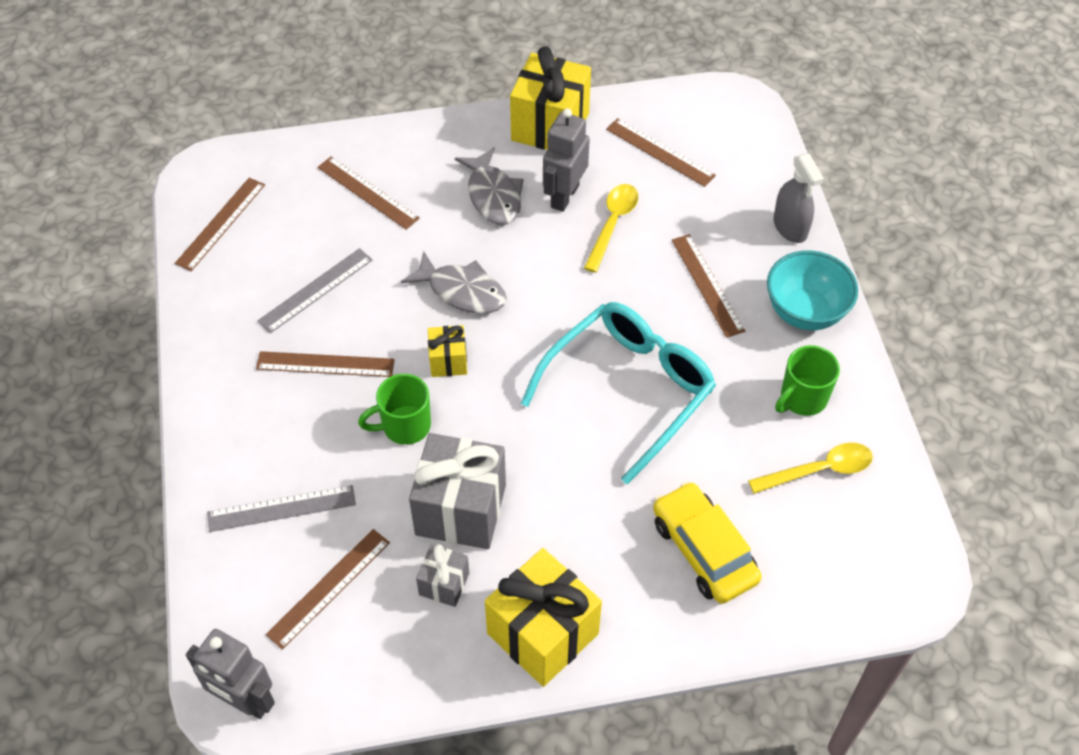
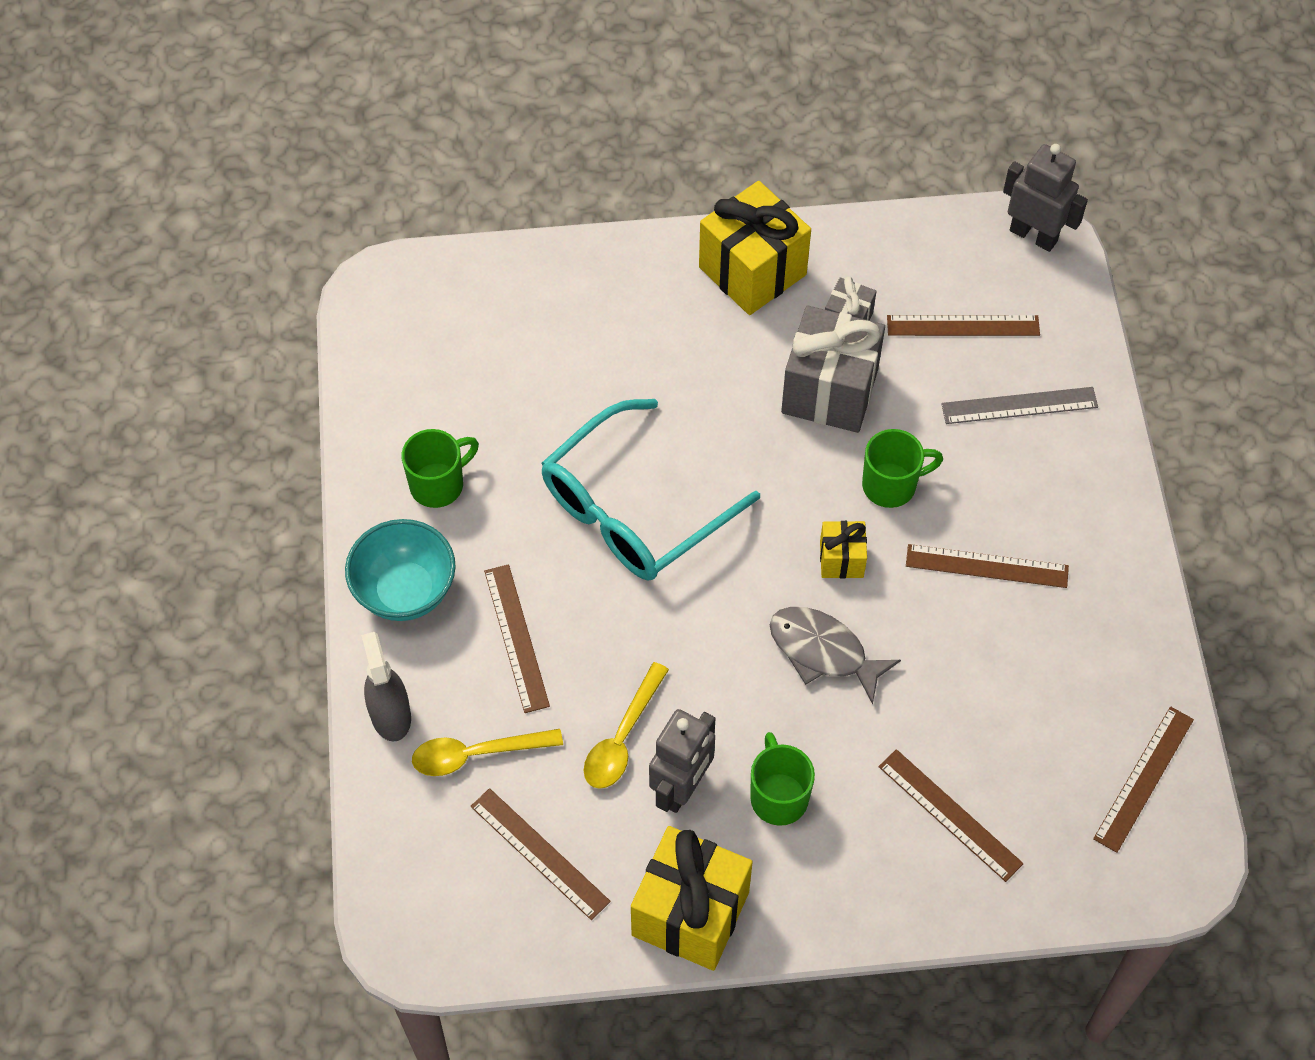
camera: 175 degrees left, 5 degrees up
(315, 290) = (1007, 667): grey ruler -> none
(329, 588) = (963, 325): brown ruler -> brown ruler turned 45 degrees clockwise
(493, 195) = (778, 796): grey fish -> green mug
(704, 550) = (582, 333): yellow car -> none
(819, 470) = (443, 404): yellow spoon -> yellow spoon (476, 754)

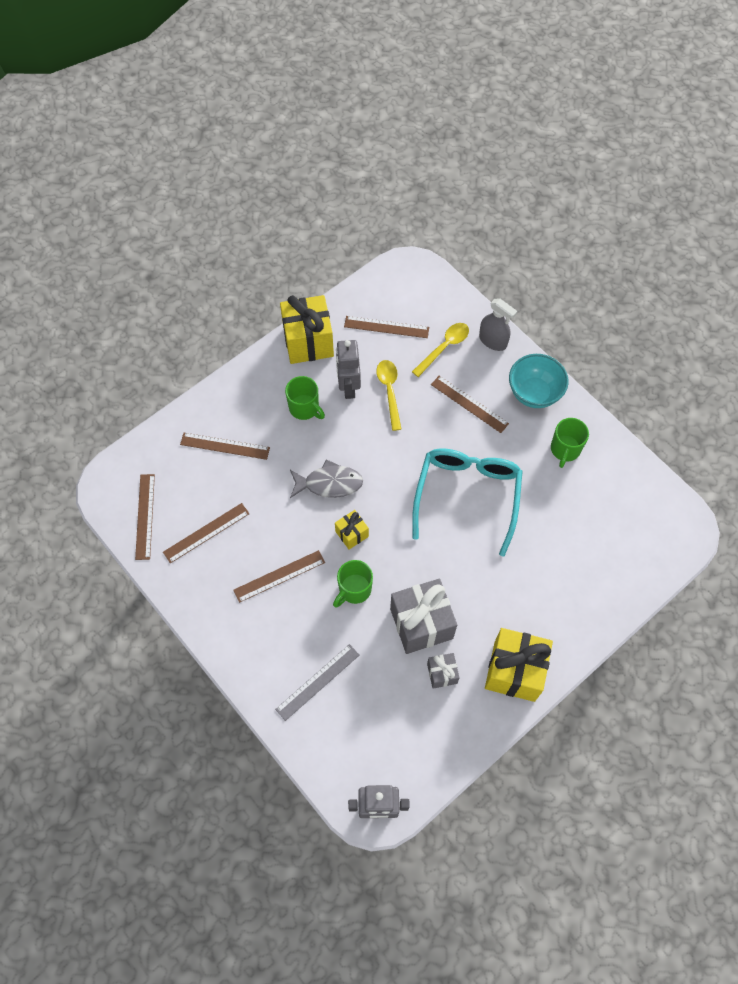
camera: 145 degrees right, 5 degrees up
(963, 325) = (379, 714): brown ruler -> brown ruler (206, 533)

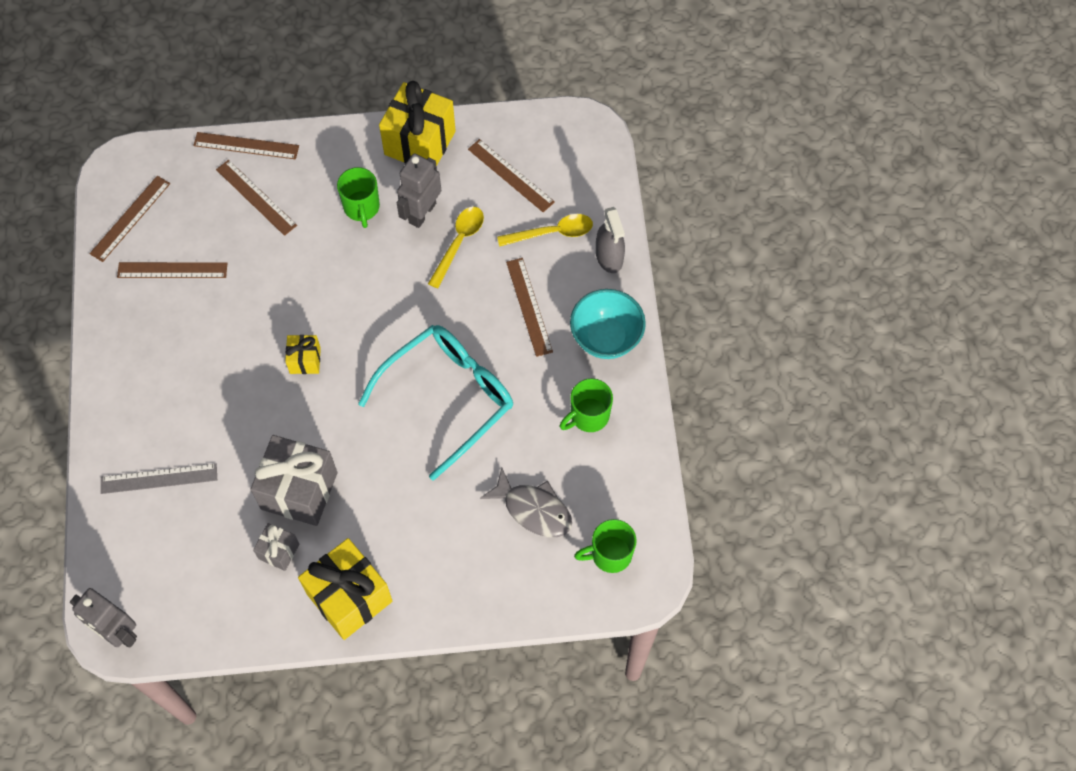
camera: 35 degrees right, 0 degrees up
(279, 576) = (205, 356): brown ruler -> brown ruler (246, 146)
(329, 483) = (324, 297): grey fish -> grey fish (533, 509)
(354, 590) = (263, 415): green mug -> green mug (610, 554)

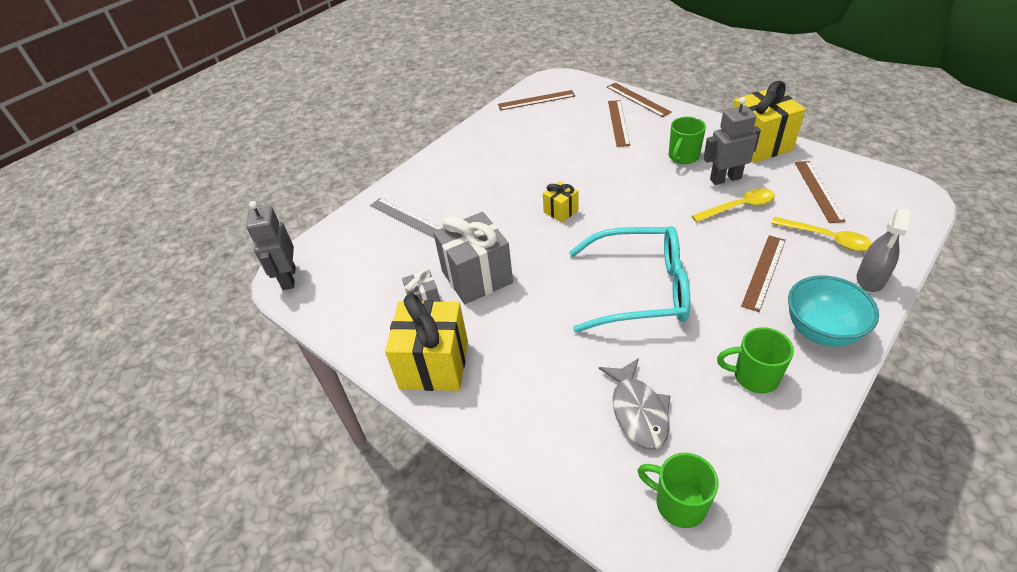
camera: 50 degrees right, 20 degrees down
(172, 270) = (532, 131): brown ruler -> none

